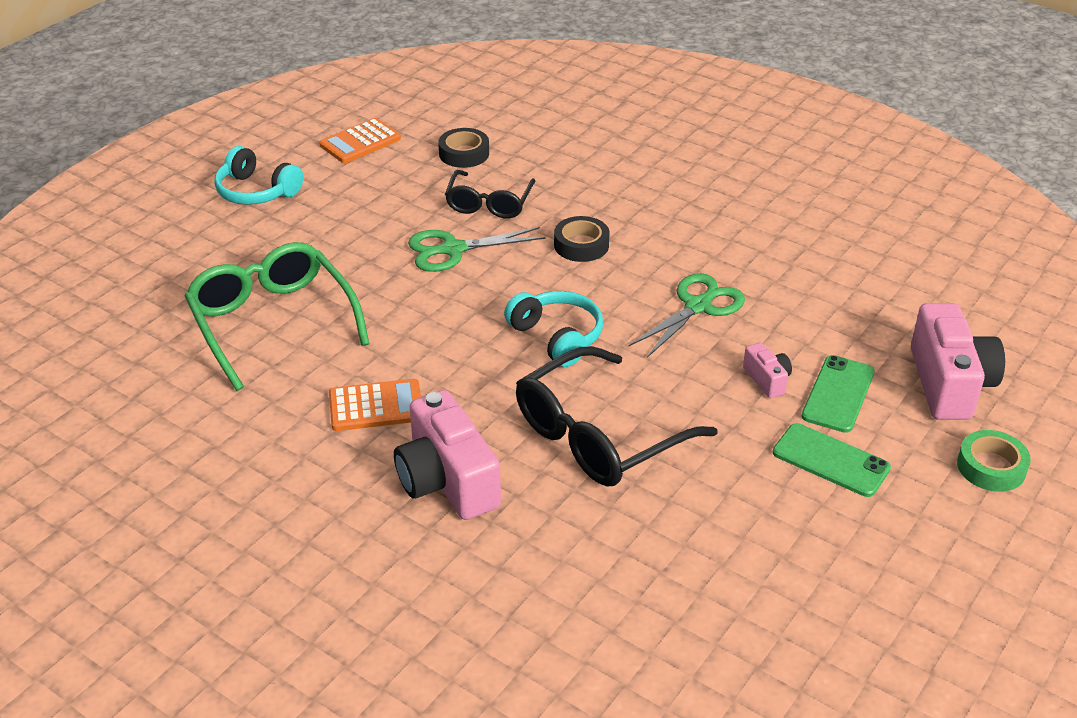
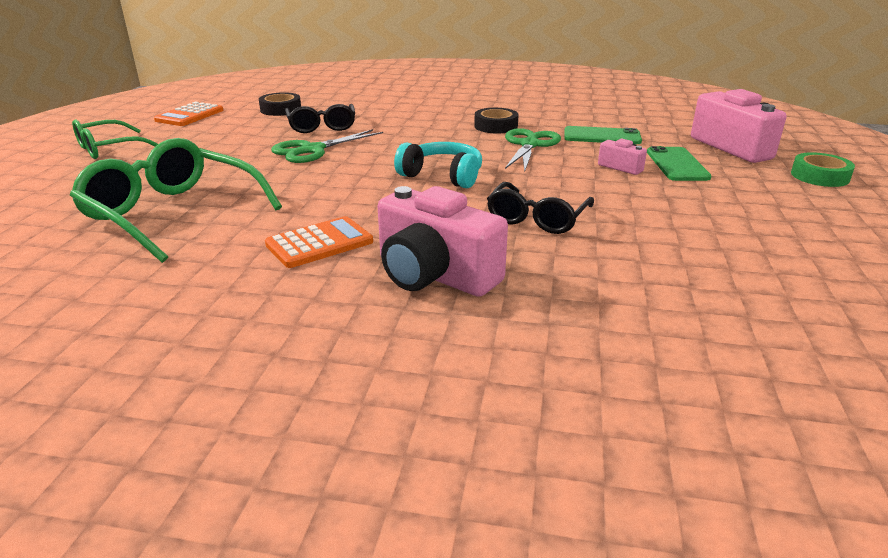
camera: 25 degrees left, 10 degrees down
(256, 191) = (109, 149): turquoise headphones -> green glasses
(581, 245) = (412, 133): black tape -> black tape (496, 126)
(599, 435) = (537, 218): black glasses -> black glasses, size x0.61
(830, 460) = (720, 195): green phone -> green phone (602, 136)

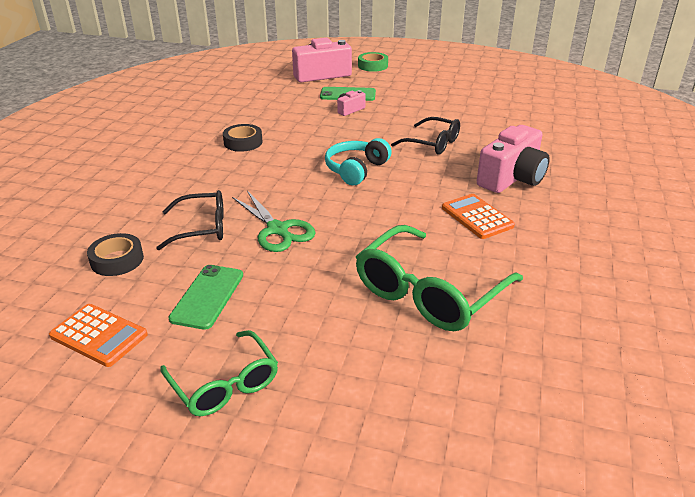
camera: 85 degrees left, 5 degrees up
(529, 145) = (295, 133): green scissors -> none
(602, 136) = (285, 108): green phone -> green phone (208, 296)

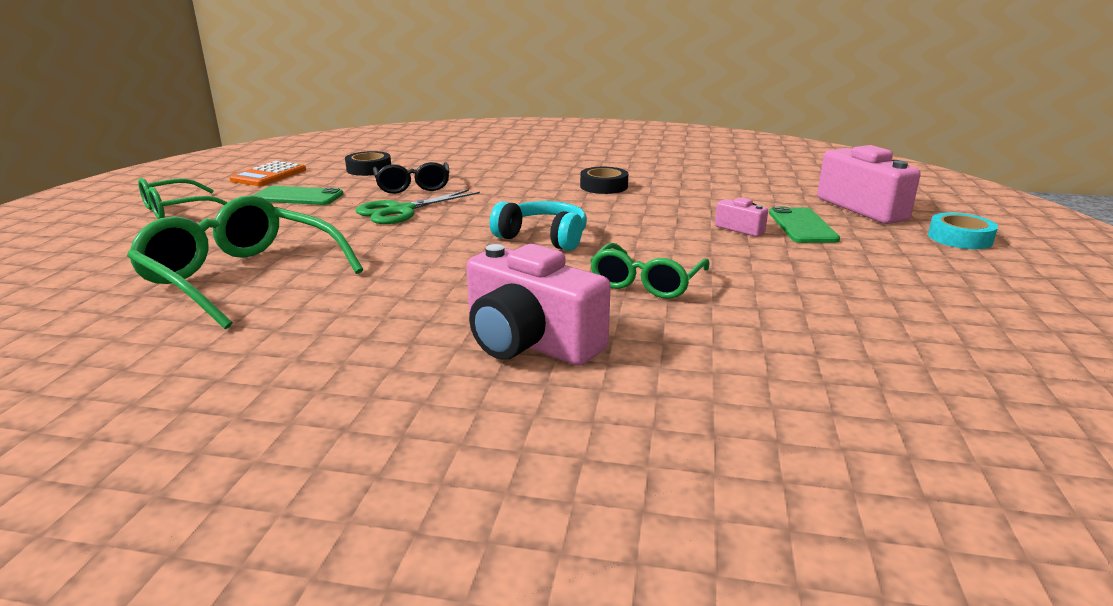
camera: 85 degrees right, 10 degrees down
(373, 66) = (960, 238): green tape -> turquoise tape
(432, 143) = (646, 282): black glasses -> green glasses
(477, 217) = (403, 309): orange calculator -> none

